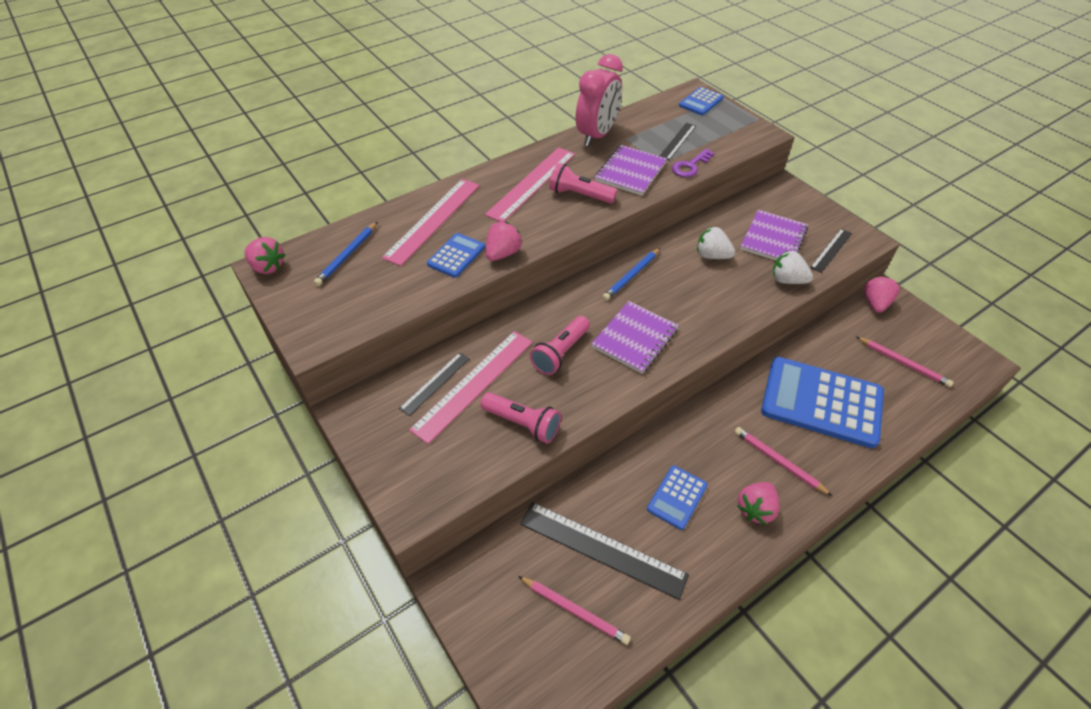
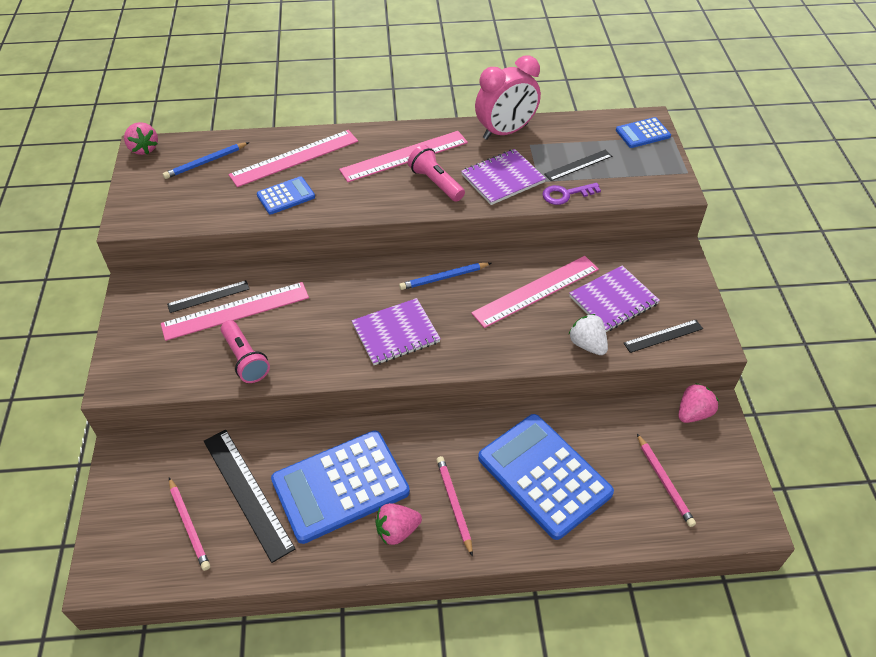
camera: 30 degrees right, 0 degrees up
(503, 253) = (324, 209): pink strawberry -> none
(560, 353) = (323, 317): pink flashlight -> none
(677, 497) = (340, 486): blue calculator -> blue calculator, size x2.07
(712, 256) = (536, 291): white strawberry -> pink ruler

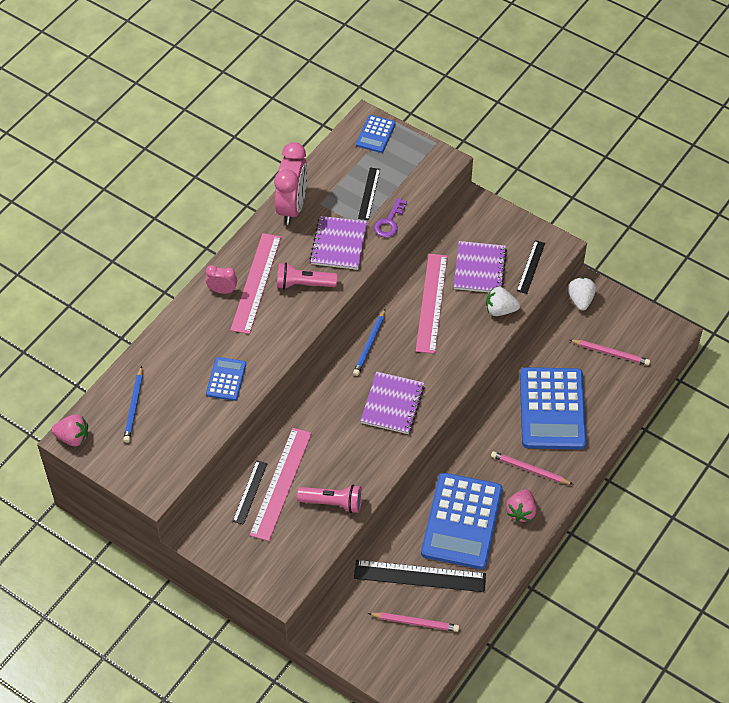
camera: 50 degrees left, 5 degrees up
(294, 158) = (188, 349): pink ruler -> none
(374, 143) = (222, 290): none -> pink clock
(544, 475) = (552, 409): blue calculator -> blue calculator turned 90 degrees counterclockwise
(693, 413) = (580, 300): pink strawberry -> white strawberry

